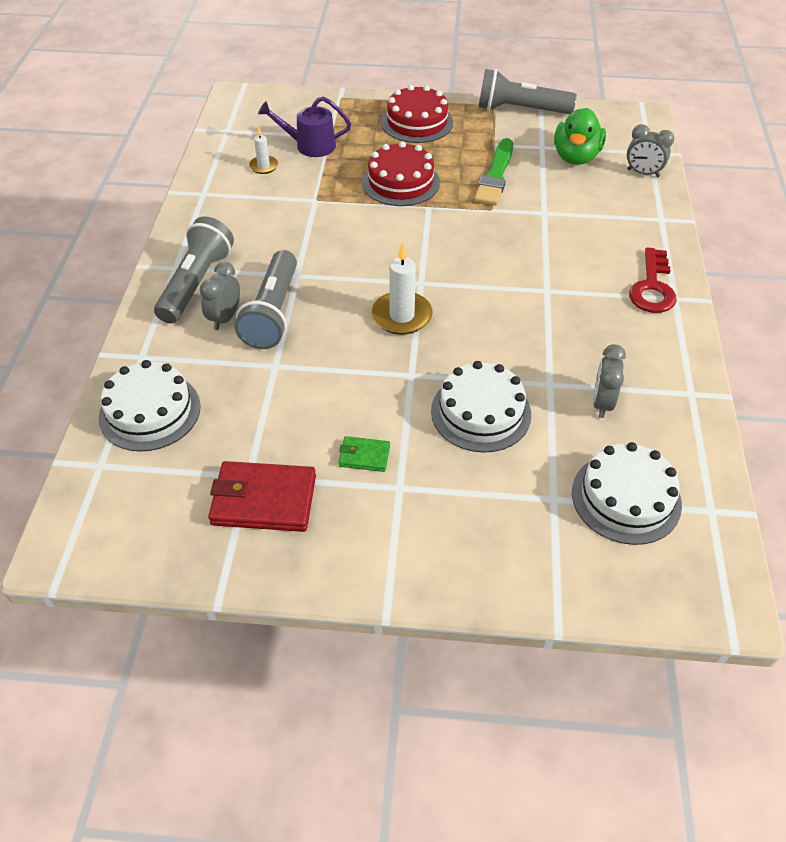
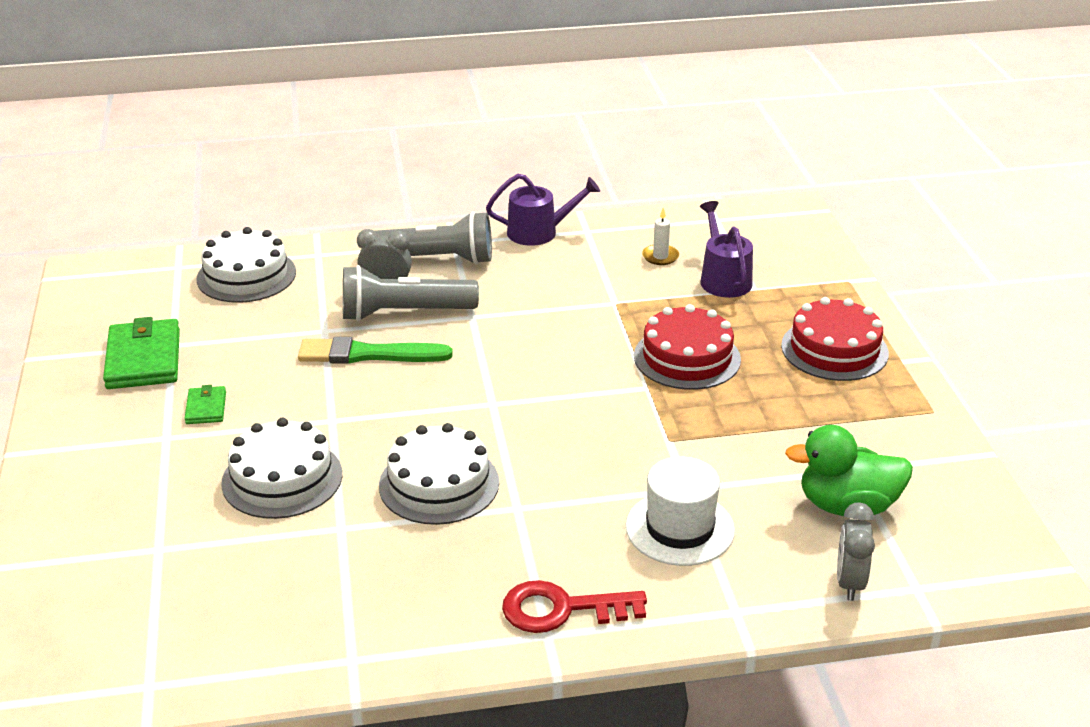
camera: 75 degrees right, 15 degrees down
(189, 218) = (538, 232): none -> purple watering can
(264, 500) = (143, 359): red wallet -> green wallet
(402, 316) = (427, 398): white candle -> none
(495, 175) = (750, 434): green brush -> green brush (369, 354)
(520, 110) = (938, 437): grey flashlight -> none
(583, 224) = (680, 528): none -> white hat
(602, 403) = (316, 575): grey clock -> none
(626, 498) = (163, 607): white cake -> white cake (439, 484)

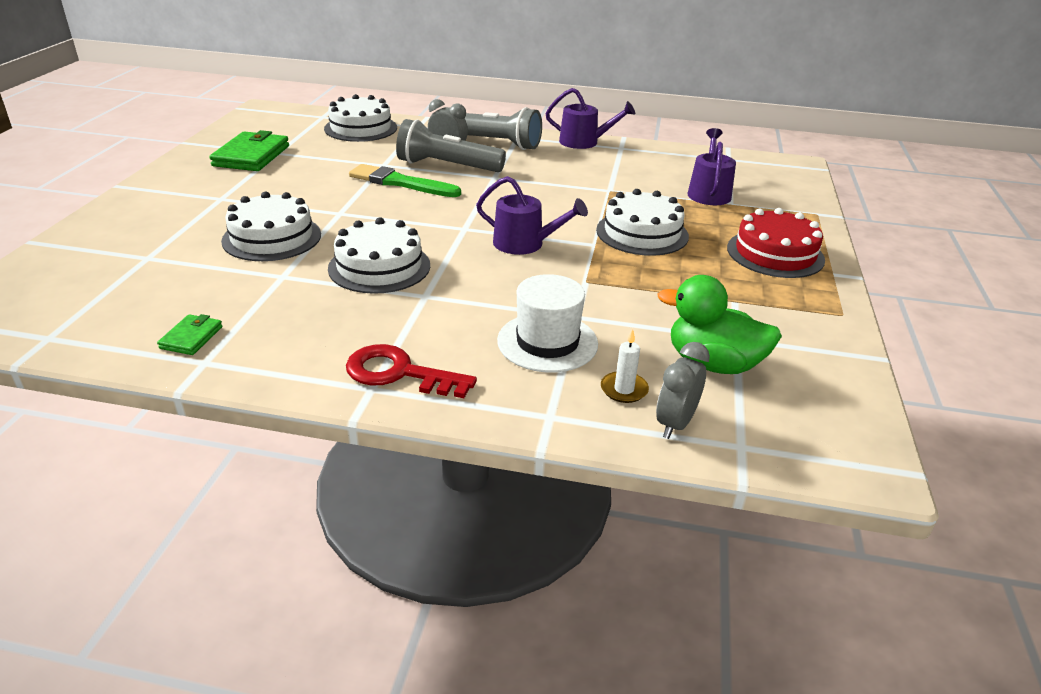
camera: 20 degrees right, 0 degrees up
(206, 408) = (263, 188): green wallet -> green wallet (191, 337)
(573, 407) = (524, 244): none -> purple watering can
(660, 256) = (667, 171): white candle -> white candle (624, 389)
(687, 357) = (642, 233): red cake -> white cake

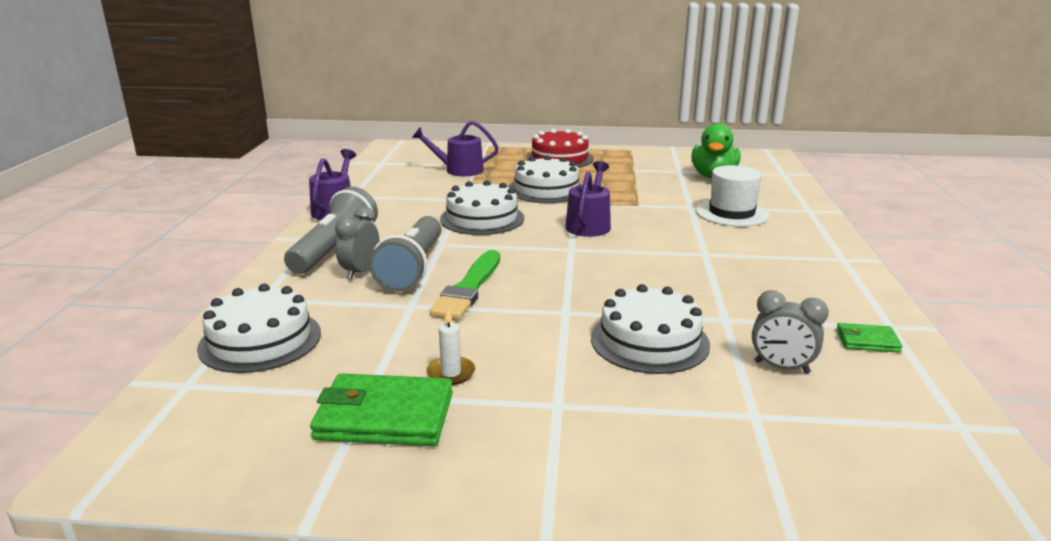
camera: 95 degrees left, 10 degrees down
(379, 267) = (671, 276): white cake -> white cake (482, 218)
(399, 373) = (816, 252): red key -> none
(624, 389) = (762, 194): white candle -> white candle (451, 373)
(675, 424) = (781, 185): grey clock -> grey clock (781, 367)

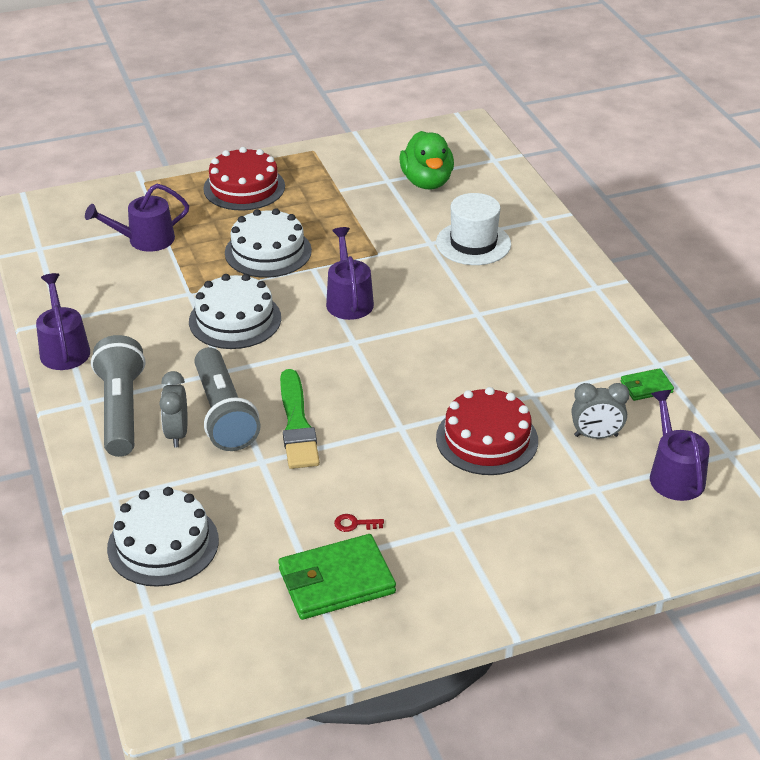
camera: 25 degrees left, 15 degrees up
(451, 373) = (354, 524): white candle -> red key
(649, 341) = (487, 439): white cake -> red cake
(870, 428) = (674, 475): none -> purple watering can

